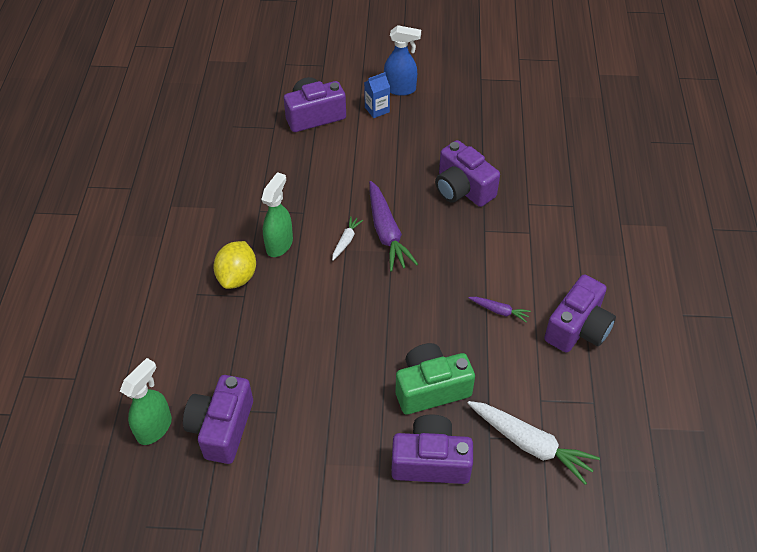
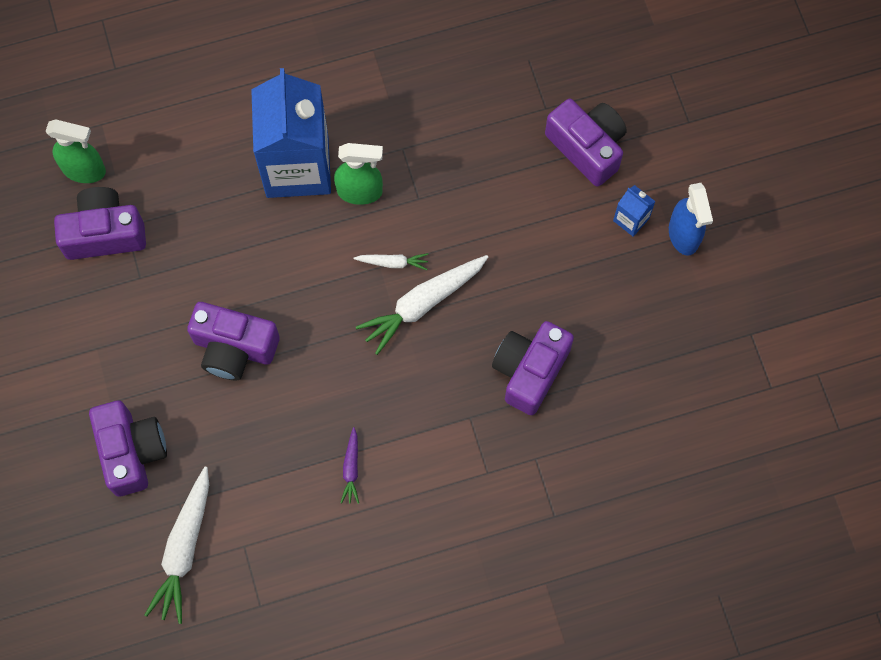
camera: 70 degrees right, 20 degrees up
(237, 277) = (297, 166): yellow lemon -> blue carton
(387, 233) = (423, 304): purple carrot -> white carrot
(431, 388) = (220, 424): green camera -> none
(578, 328) = (358, 565): purple camera -> purple camera (234, 348)

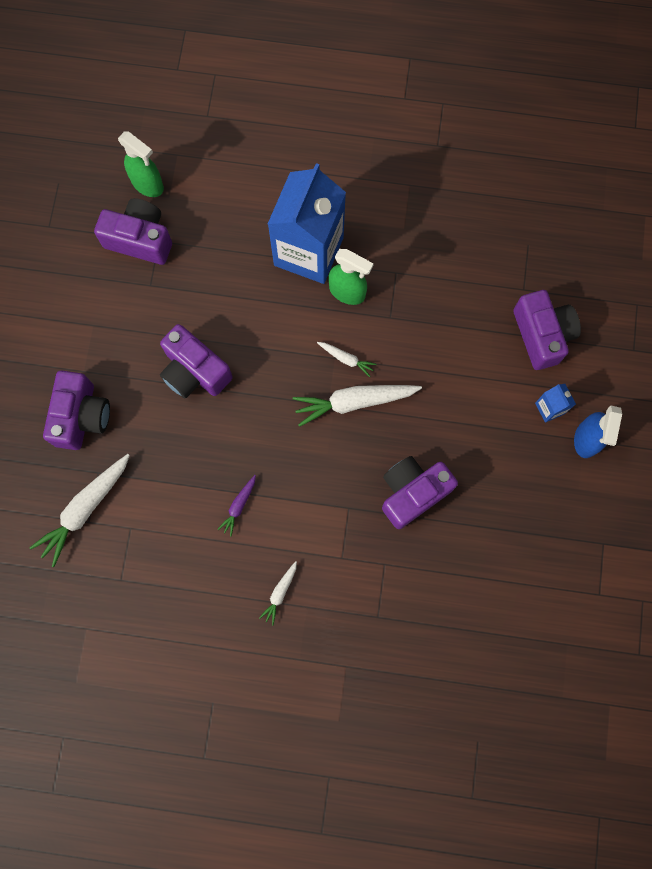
camera: 25 degrees right, 5 degrees up
(439, 539) = (280, 593): none -> white carrot

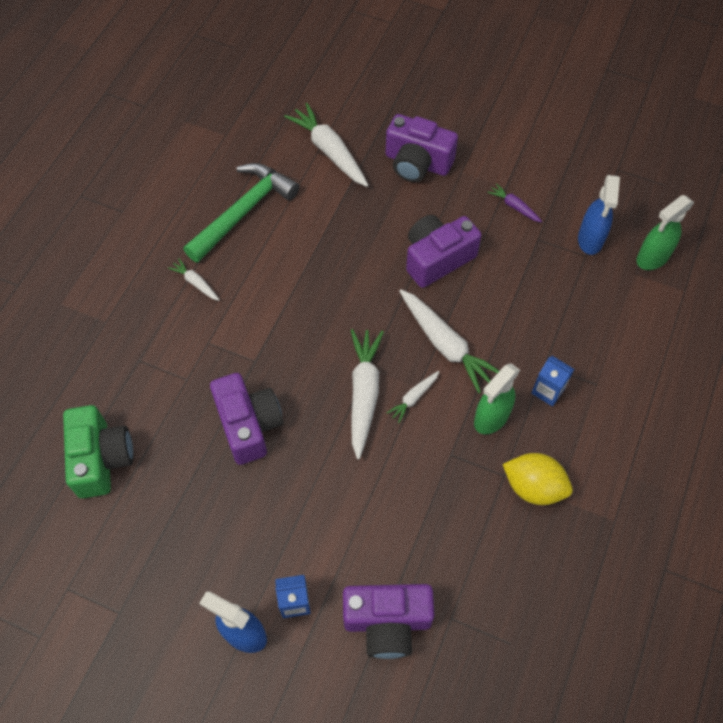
camera: 105 degrees right, 15 degrees down
(140, 239) = (590, 240): purple camera -> blue spray bottle
(183, 574) = (243, 212): none -> green hammer
(239, 506) = (290, 267): purple carrot -> purple carrot (514, 207)
(286, 344) = (445, 345): none -> white carrot
(308, 251) = (548, 391): blue carton -> blue carton, size x0.40
(399, 248) = (533, 487): none -> yellow lemon
(482, 612) = (101, 459): none -> green camera

